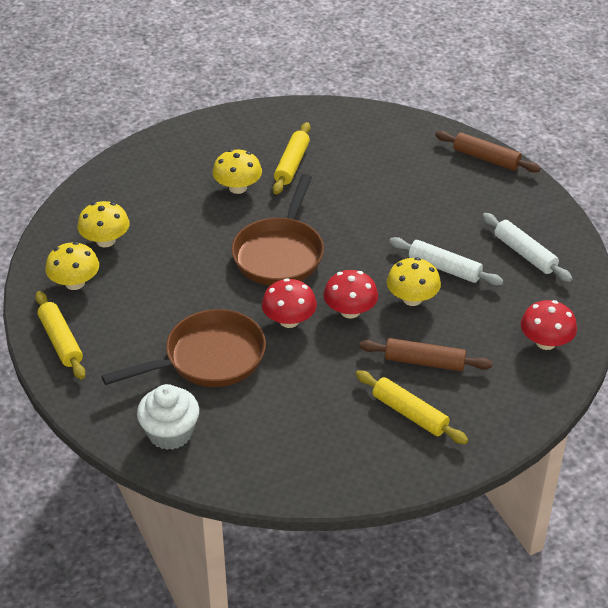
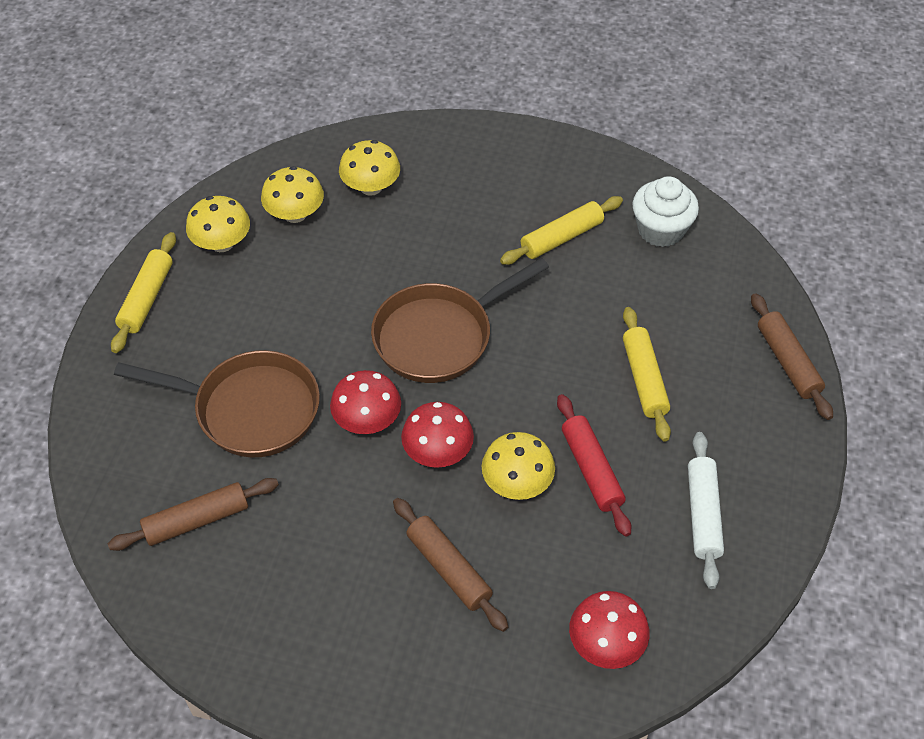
camera: 40 degrees right, 10 degrees up
(170, 433) = (132, 467): white cupcake -> white cupcake (660, 230)
(238, 187) = (478, 232): yellow mushroom -> yellow mushroom (371, 187)
(248, 433) = (197, 520): none -> brown rolling pin
(409, 414) = (368, 619): yellow rolling pin -> yellow rolling pin (644, 379)
(444, 268) = (591, 470): white rolling pin -> red rolling pin

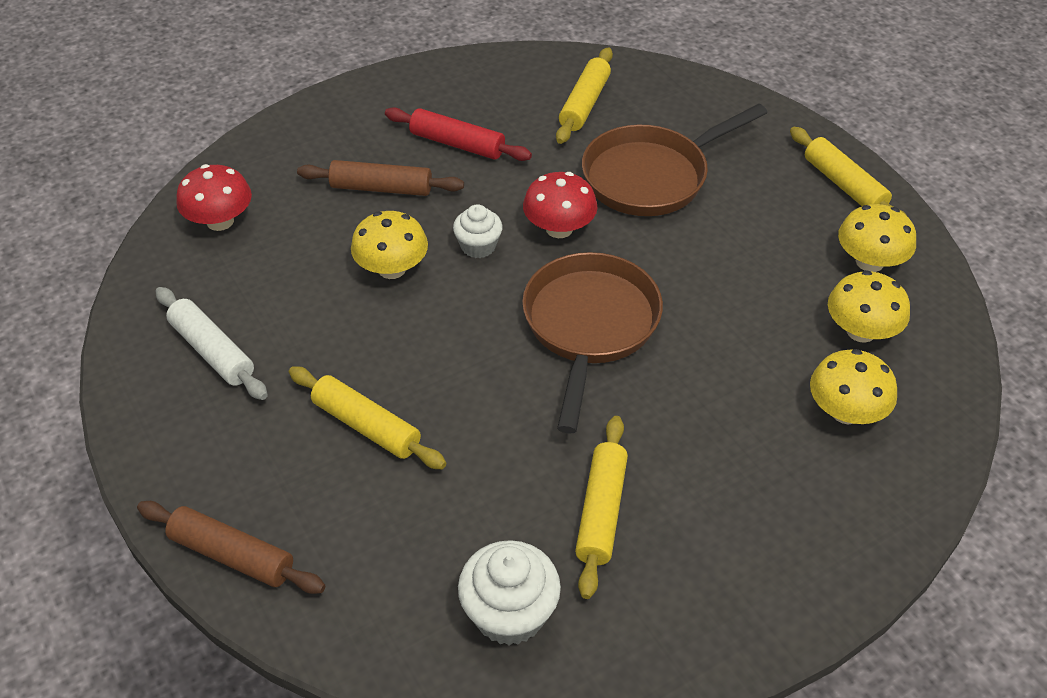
camera: 135 degrees right, 5 degrees down
(197, 520) = (584, 104): brown rolling pin -> yellow rolling pin
(438, 452) = (478, 246): red mushroom -> white cupcake
(591, 470) = (340, 319): red rolling pin -> red rolling pin (457, 144)

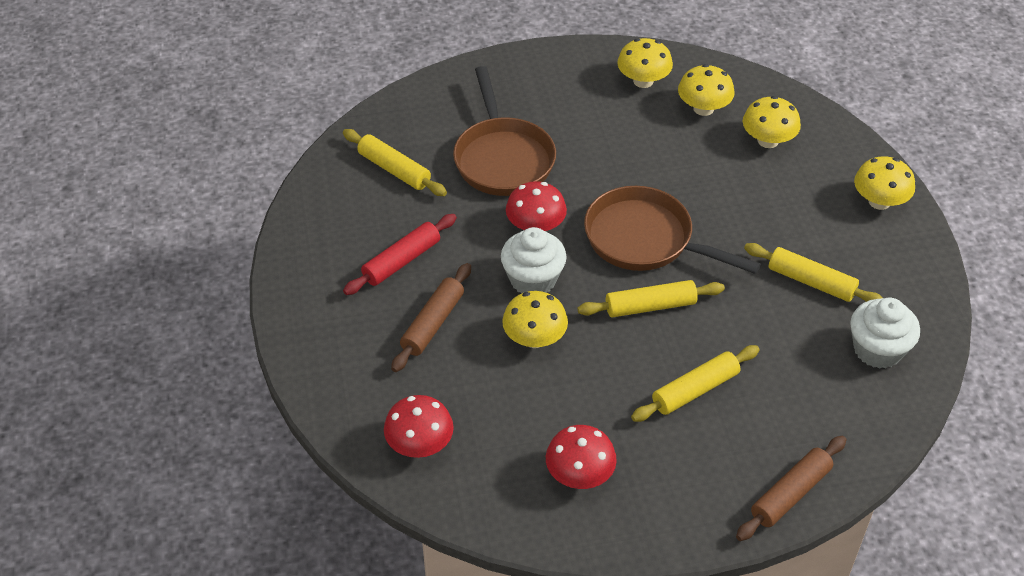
camera: 70 degrees left, 0 degrees up
(212, 351) = (579, 475): white rolling pin -> red mushroom
(478, 246) = (533, 279): white cupcake -> white cupcake, size x1.58
(805, 567) = (879, 201): none -> yellow mushroom
(844, 185) = (563, 64): yellow rolling pin -> yellow rolling pin (650, 306)

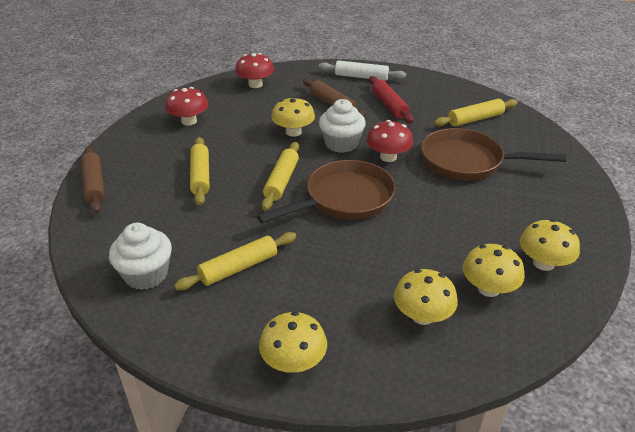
camera: 115 degrees right, 10 degrees down
(325, 319) = (361, 77): none -> white rolling pin

